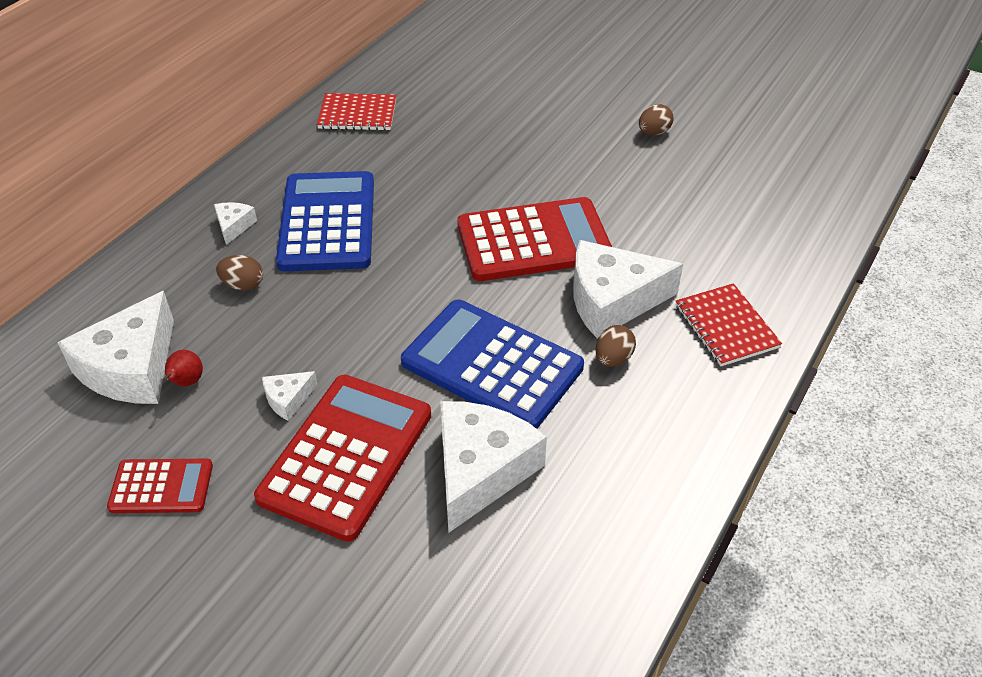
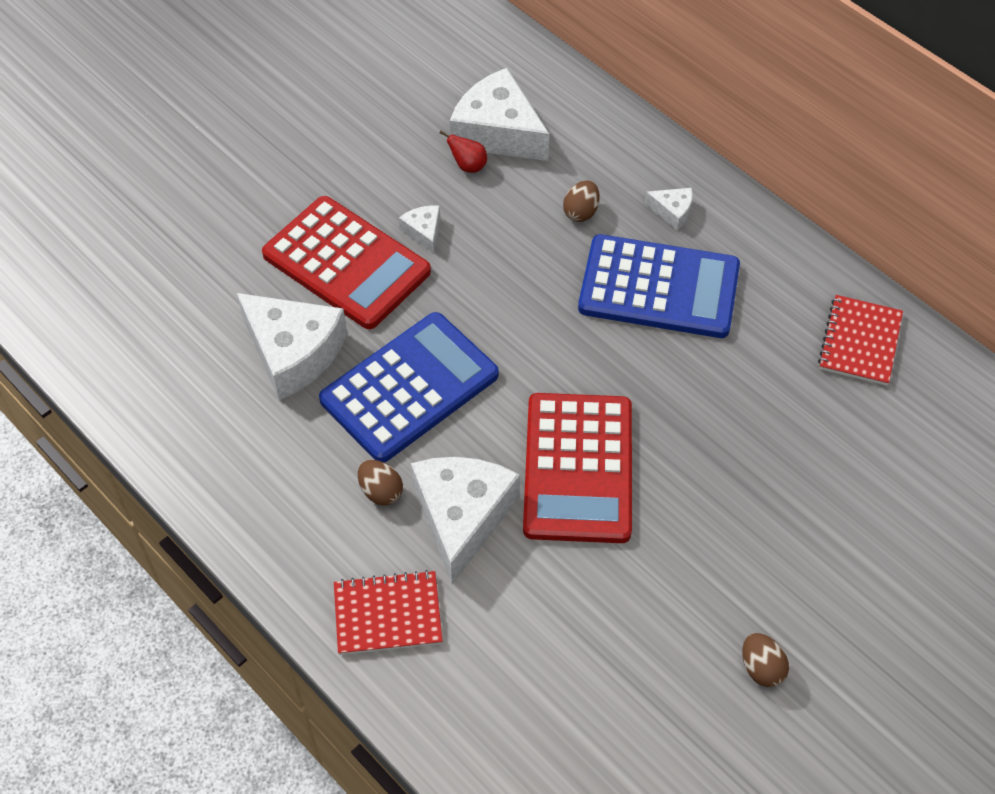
camera: 105 degrees right, 10 degrees up
(161, 486) = (363, 147): red calculator -> none

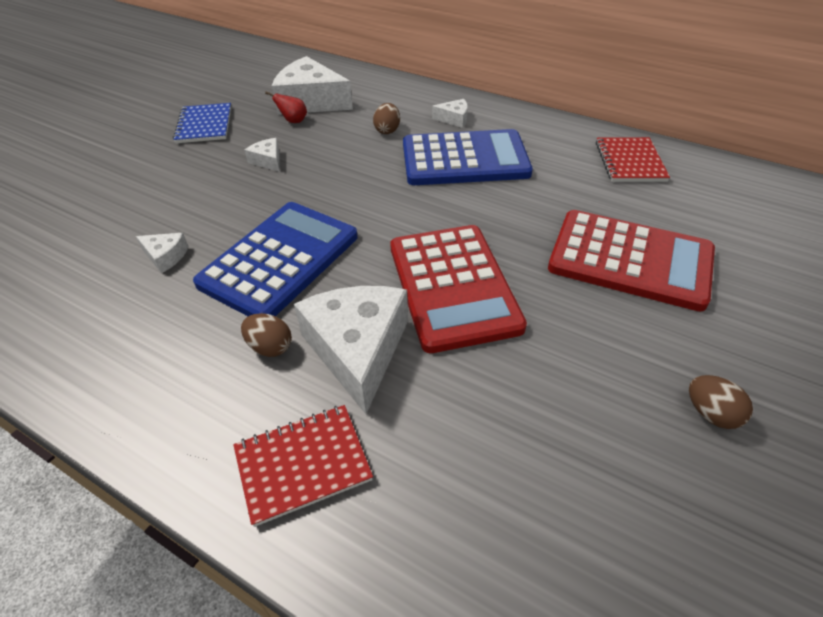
camera: 15 degrees left, 10 degrees down
(293, 352) = (166, 256): white cheese -> white cheese, size x0.45
(346, 263) = (206, 190): red calculator -> red calculator (630, 260)
(357, 147) = (204, 125): none -> blue notebook

